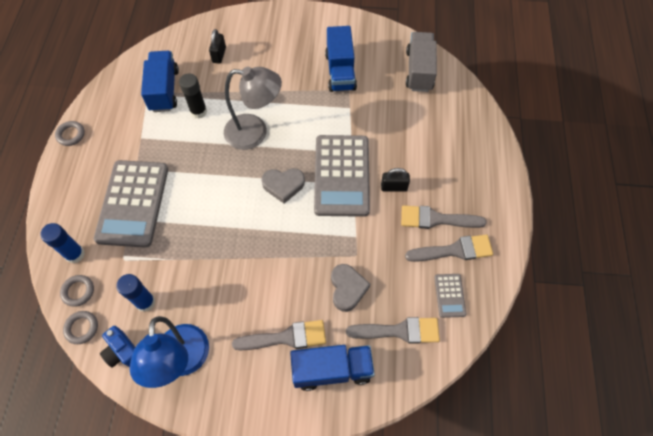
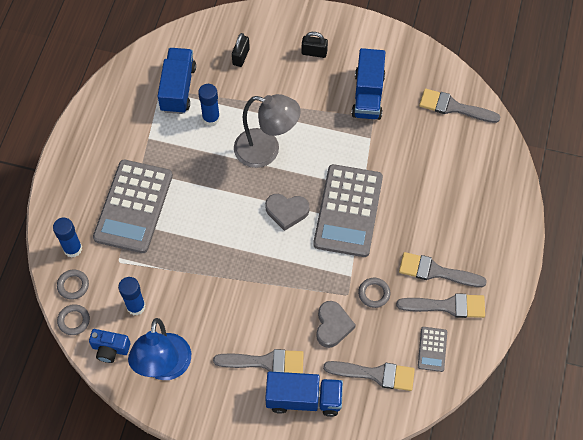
camera: 10 degrees right, 0 degrees up
(71, 135) = (78, 124): grey ring -> grey ring (374, 293)
(123, 351) = (110, 349): blue camera -> blue camera turned 45 degrees counterclockwise
(198, 111) = (211, 118): black glue stick -> blue glue stick
(394, 187) = (399, 231): black padlock -> black padlock (314, 52)
(419, 71) = (453, 107): grey truck -> grey brush

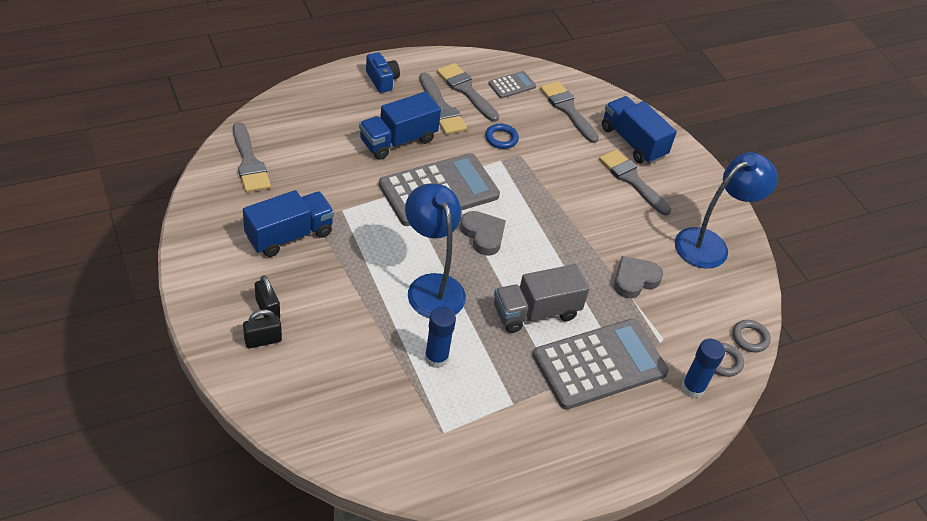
camera: 135 degrees left, 15 degrees down
(110, 349) = (740, 293): blue camera -> blue camera (382, 80)
(136, 306) = (686, 298): blue glue stick -> none
(178, 89) = (425, 415): blue truck -> blue truck (398, 140)
(200, 198) = (536, 312): none -> grey truck
(241, 56) = (329, 377): black padlock -> black padlock (263, 340)
(266, 150) = (431, 286): grey lamp -> blue lamp
(332, 326) = (556, 152): grey heart -> grey heart (634, 280)
(374, 293) = (501, 138): grey ring -> blue ring

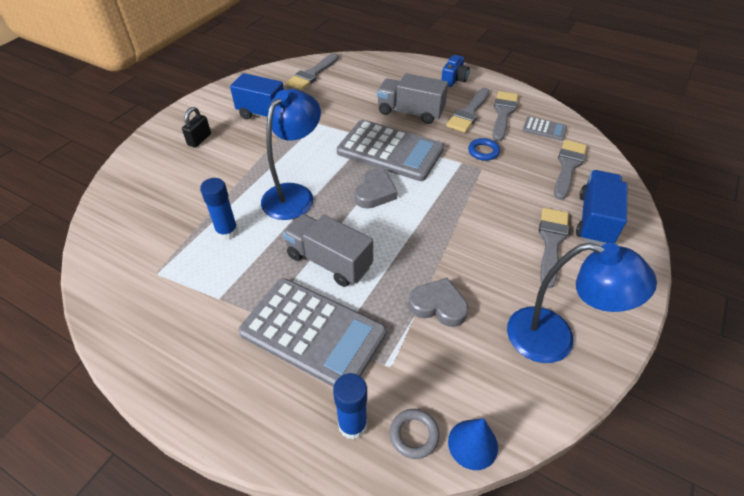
camera: 60 degrees right, 0 degrees up
(263, 340) = (171, 151): black padlock -> none
(398, 140) = (410, 112): blue truck -> grey truck
(750, 338) = (472, 444): grey ring -> blue cone

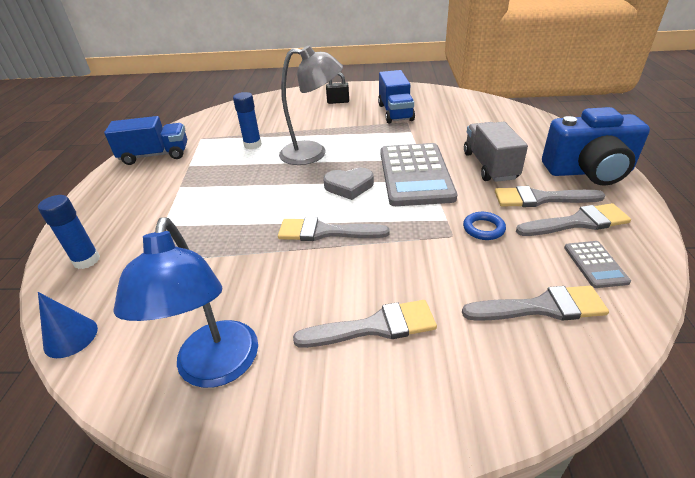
camera: 65 degrees right, 10 degrees down
(294, 194) = (313, 153): blue lamp -> grey lamp
(312, 74) = (474, 106): grey brush -> grey brush (325, 232)
(313, 333) = (170, 212): grey calculator -> none
(329, 261) = (249, 193): grey truck -> none
(414, 435) = (79, 296): grey ring -> none
(438, 305) = (227, 267): grey heart -> none
(454, 79) = (588, 171): blue camera -> blue camera, size x2.05
(595, 220) = (454, 363): blue truck -> blue truck (155, 155)

